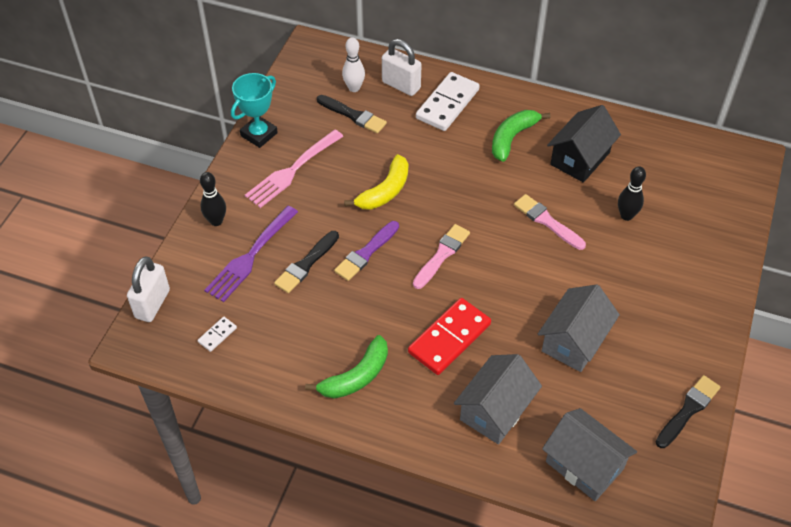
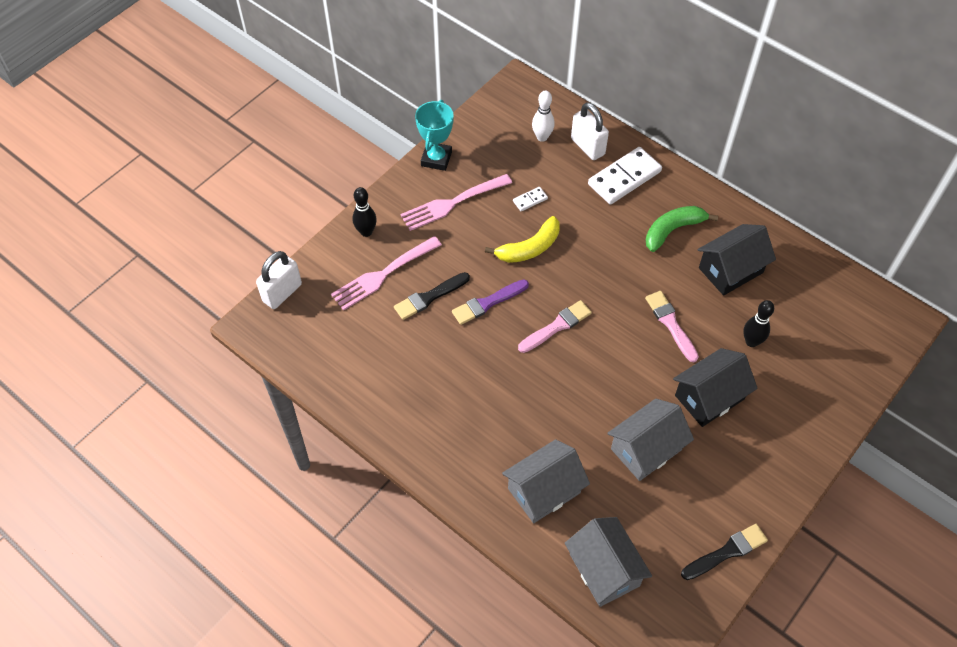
camera: 20 degrees right, 5 degrees up
(217, 335) = (326, 339): white domino -> white domino (530, 200)
(250, 257) = (383, 275): purple fork -> pink fork
(259, 134) = (436, 159): turquoise trophy -> turquoise trophy turned 45 degrees counterclockwise
(353, 115) = (530, 164): black brush -> none
(356, 376) = (432, 417): green banana -> none
(449, 338) = (530, 409): red domino -> none
(611, 276) = (709, 397): none -> black house

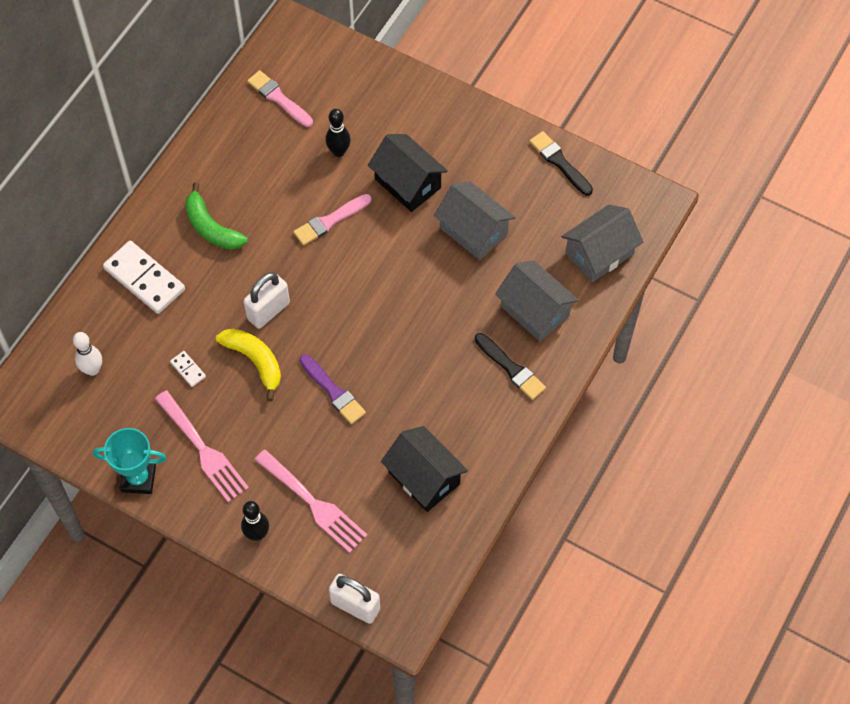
camera: 100 degrees left, 5 degrees up
(429, 297) = (335, 450): black brush -> black brush (511, 368)
(556, 326) = (351, 322): pink brush -> pink brush (279, 98)
(587, 146) = (102, 320): white padlock -> white padlock (268, 311)
(730, 270) = (255, 173): black house -> black house (424, 478)

